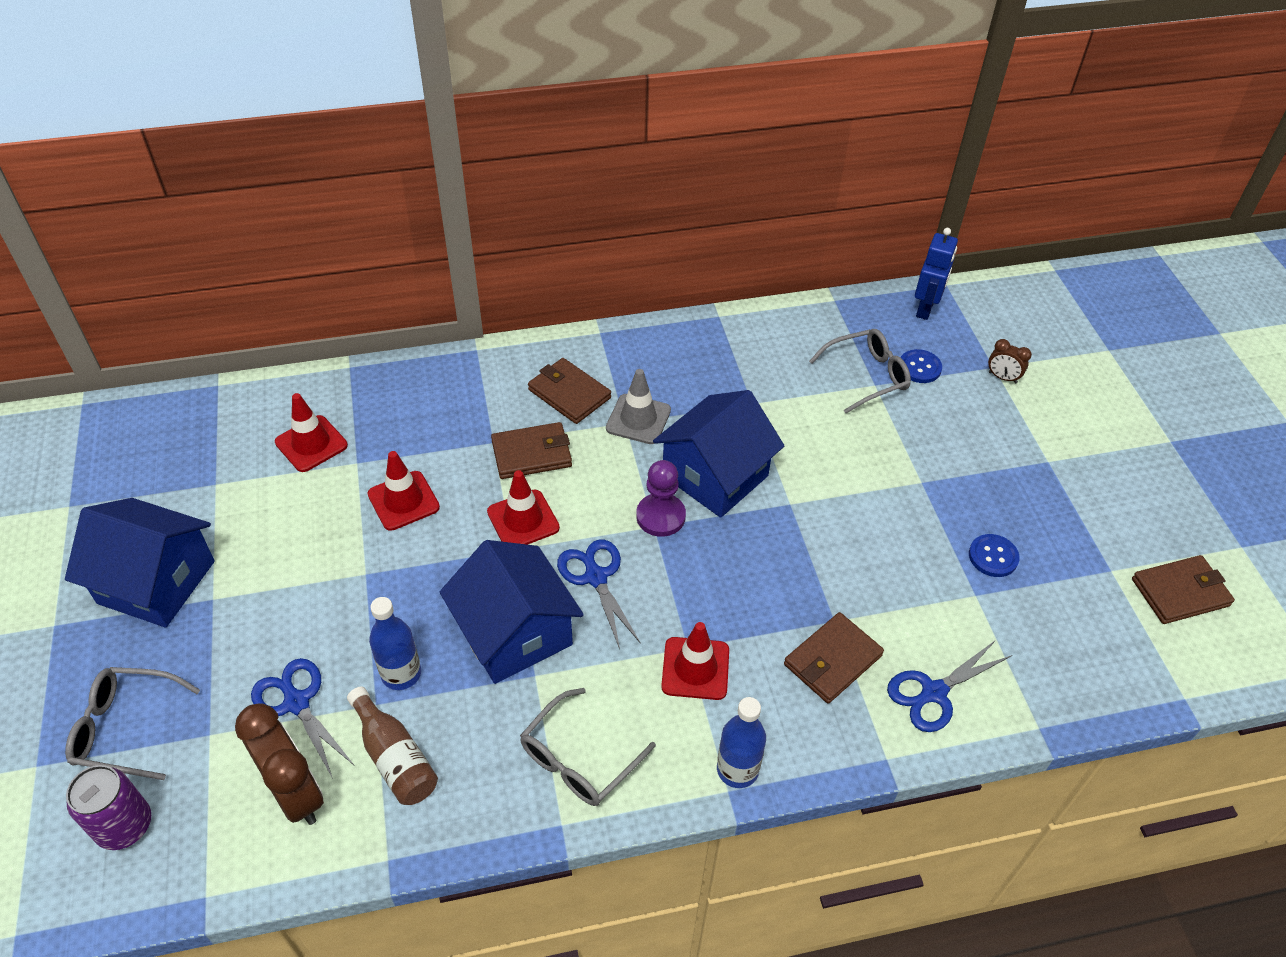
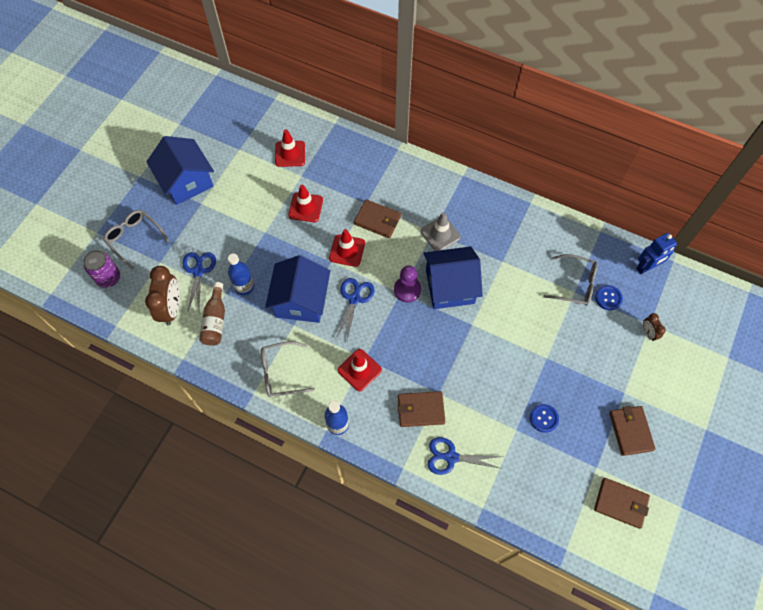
camera: 40 degrees right, 15 degrees up
(569, 394) = (420, 200): brown wallet -> brown wallet (630, 431)

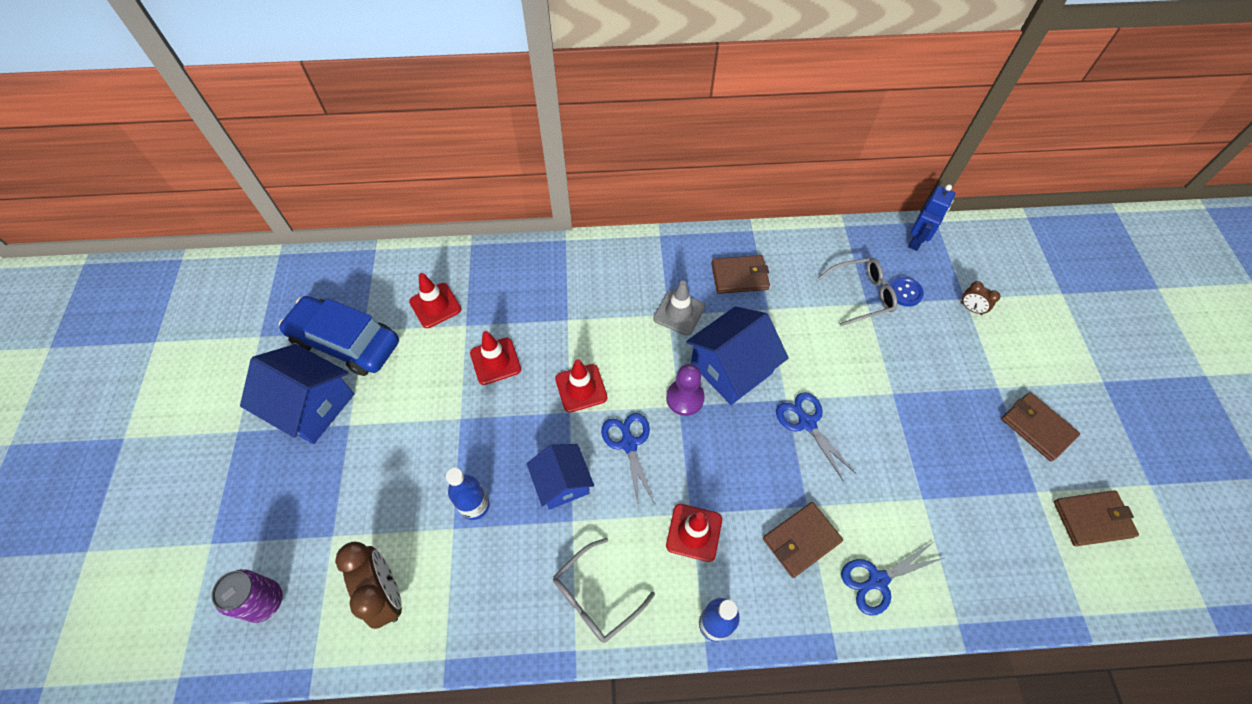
camera: 30 degrees left, 5 degrees down
(134, 238) = (275, 522): grey glasses -> none
(198, 271) = (396, 518): blue scissors -> blue scissors (806, 422)
(215, 320) = (461, 575): brown bottle -> none
(225, 151) = (346, 342): none -> blue car
(301, 301) = (562, 483): blue house -> blue house, size x0.65
(377, 220) = (595, 333): brown wallet -> brown wallet (739, 276)
(544, 418) = (941, 467): blue button -> none

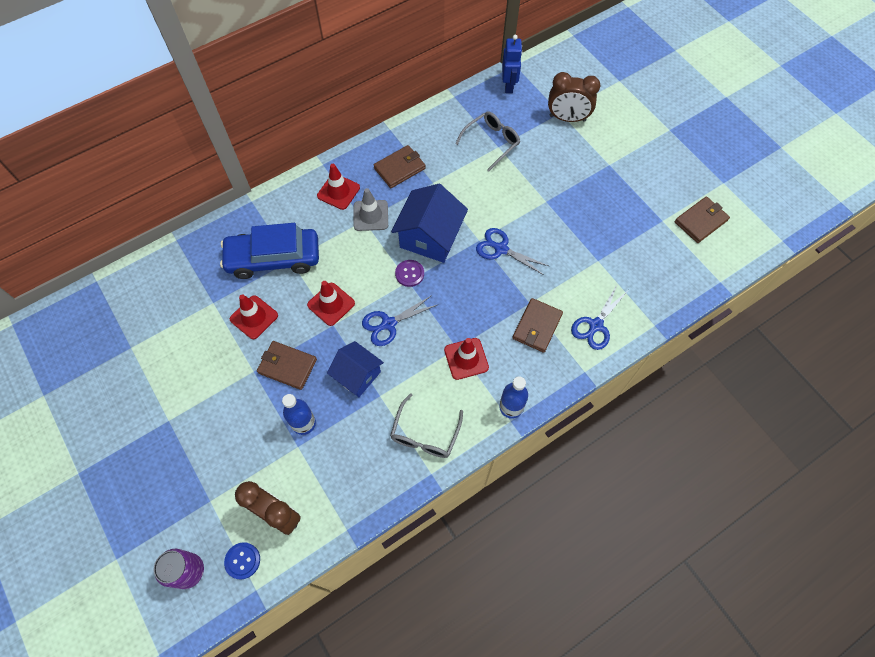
camera: 30 degrees left, 5 degrees up
(312, 406) = (128, 423): blue house -> none
(346, 342) = (122, 363): blue car -> blue car (273, 258)
(435, 305) = (178, 300): red traffic cone -> red traffic cone (338, 192)
(628, 443) = (388, 324): blue scissors -> blue scissors turned 75 degrees counterclockwise
(685, 398) = (409, 274): purple pawn -> purple button
(905, 292) = (519, 127): blue button -> blue button (242, 560)
(971, 308) = (567, 118): brown clock -> brown clock, size x2.02
(1037, 427) = (644, 179): brown wallet -> brown wallet (287, 366)

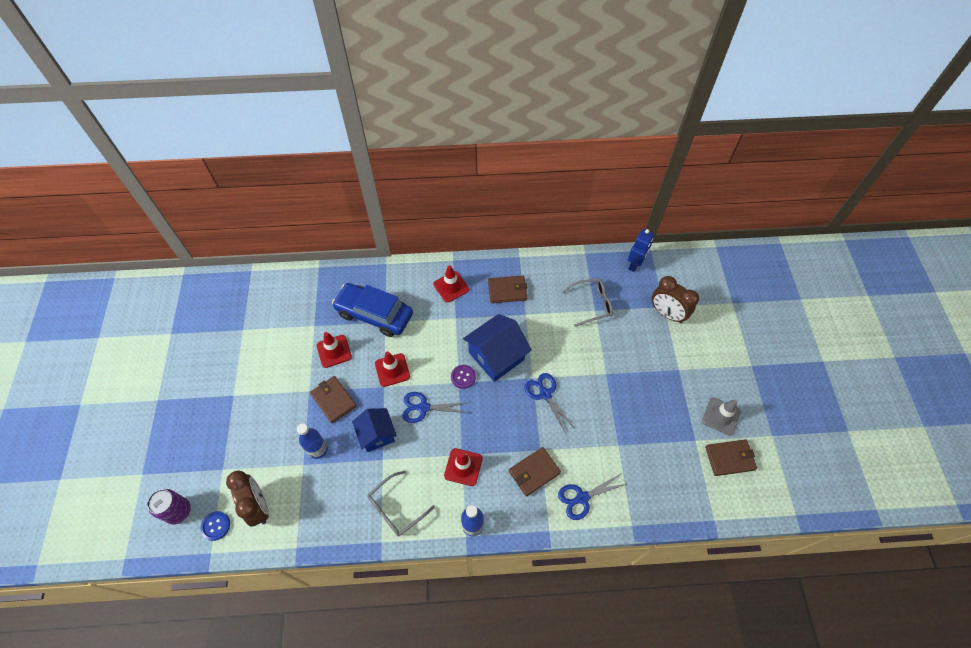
camera: 30 degrees right, 5 degrees down
(370, 215) = (463, 317): grey traffic cone -> grey traffic cone (721, 416)

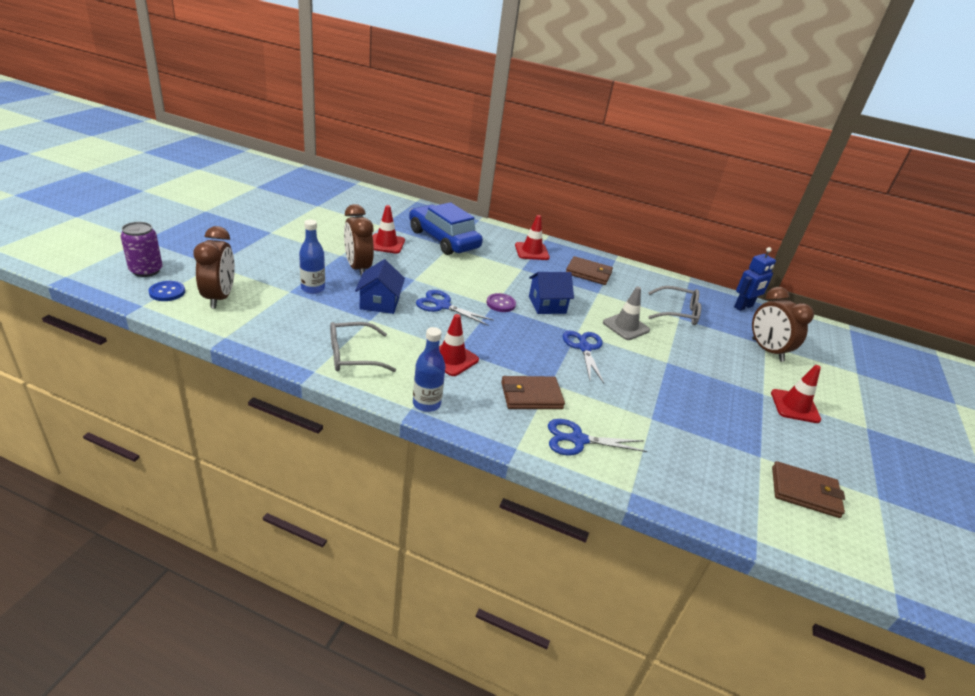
camera: 20 degrees right, 25 degrees down
(333, 400) = (358, 268): brown wallet -> brown clock
(392, 370) = (431, 273): red traffic cone -> red traffic cone (795, 406)
(496, 356) = (547, 305): blue house -> blue house, size x0.65
(721, 416) = (806, 451): grey traffic cone -> grey traffic cone (626, 326)

